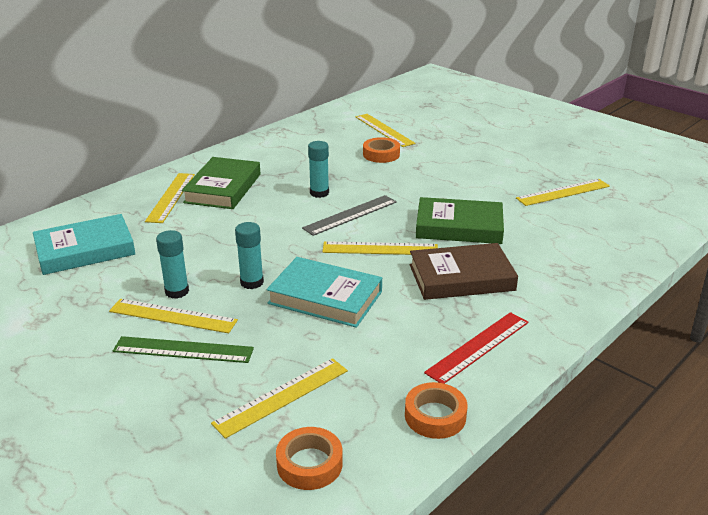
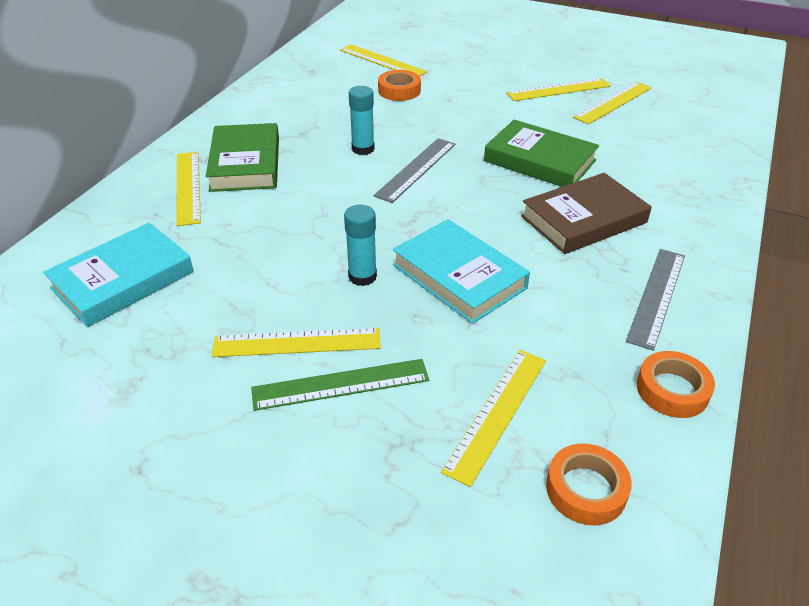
camera: 20 degrees left, 10 degrees up
(177, 291) = (280, 309): turquoise glue stick -> none
(325, 297) = (459, 276): turquoise book -> turquoise book turned 45 degrees clockwise
(380, 249) = (476, 203): yellow ruler -> yellow ruler (558, 90)
(459, 226) = (540, 160): green book -> green book turned 45 degrees clockwise
(478, 347) = (656, 296): red ruler -> grey ruler

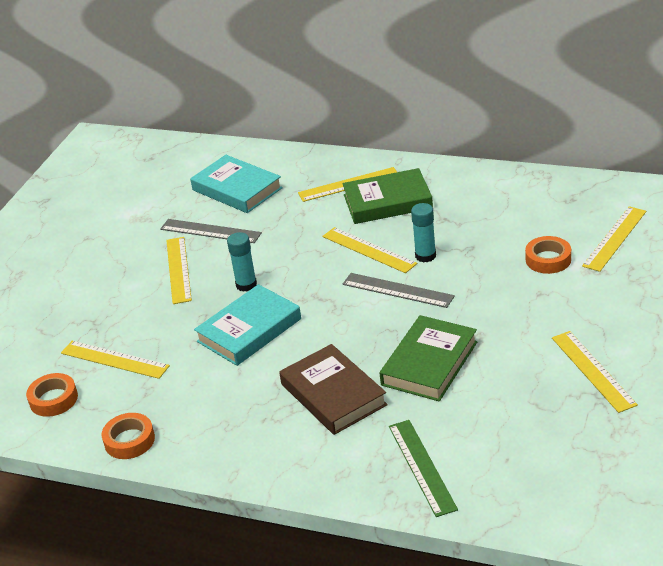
camera: 90 degrees right, 5 degrees down
(340, 384) = (142, 293): green ruler -> green ruler (422, 467)
(613, 102) = (575, 415): yellow ruler -> yellow ruler (368, 250)
(656, 296) = (230, 437): grey ruler -> grey ruler (210, 231)

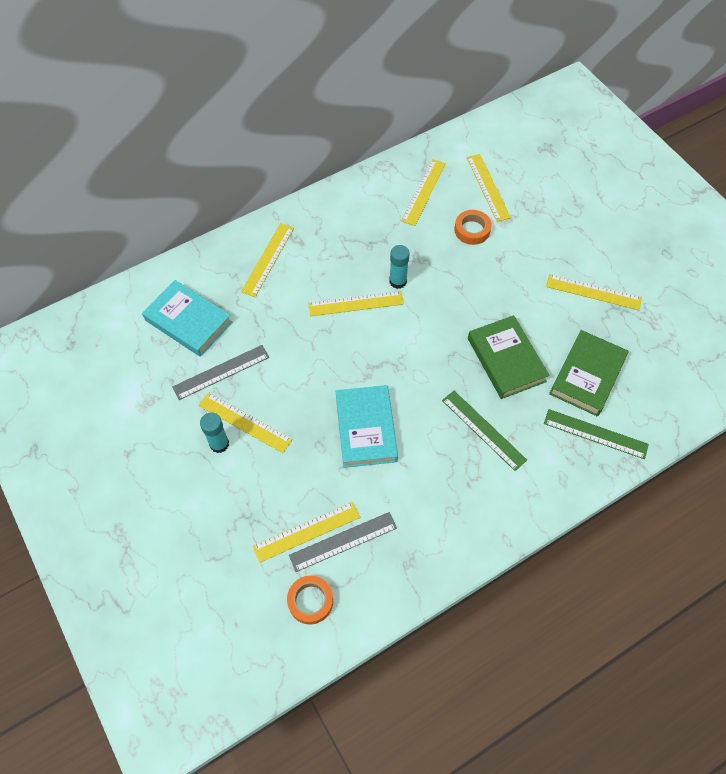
camera: 55 degrees left, 25 degrees up
(129, 440) = (409, 579): orange tape -> none
(237, 189) = (188, 321): turquoise book -> turquoise book turned 45 degrees clockwise
(246, 285) = (312, 395): turquoise glue stick -> turquoise glue stick (219, 444)
(333, 394) = (483, 429): brown book -> green ruler
(387, 202) = (315, 255): green book -> green book (587, 375)
(397, 290) = (416, 321): grey ruler -> grey ruler (343, 541)
(547, 210) = (423, 192): none -> yellow ruler

